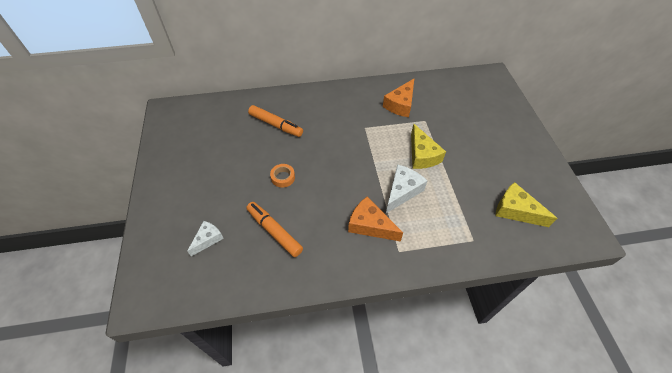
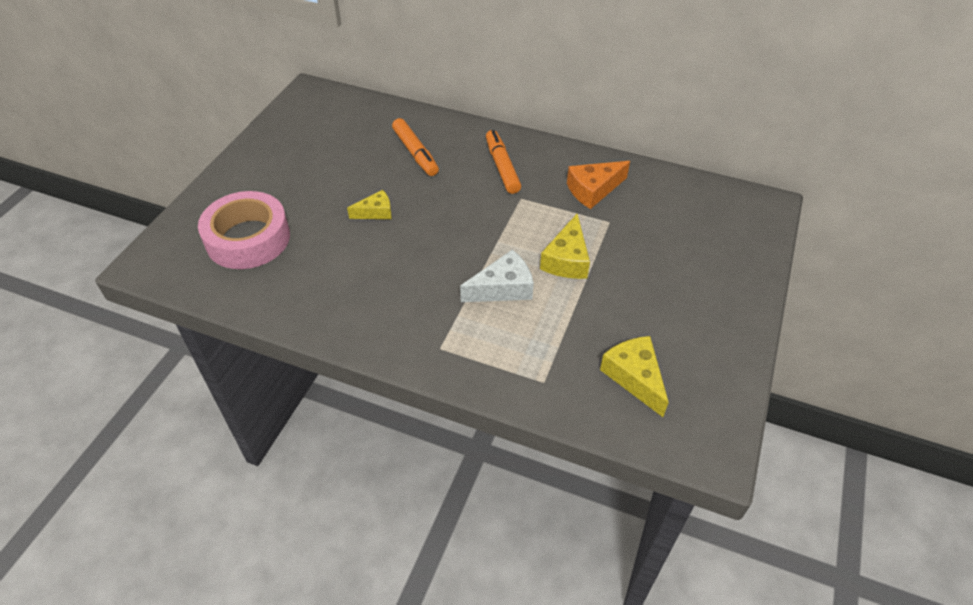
camera: 30 degrees right, 5 degrees down
(208, 239) = (248, 238): white cheese -> pink tape
(274, 231) = (320, 262): orange marker -> orange marker (502, 167)
(283, 177) = (375, 212): orange tape -> yellow cheese
(370, 225) = (431, 306): orange cheese -> none

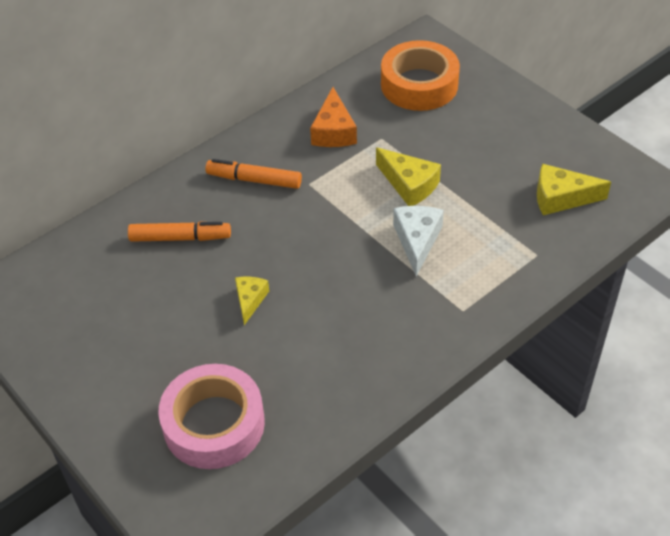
camera: 60 degrees left, 0 degrees up
(699, 222) = (419, 84): none -> orange tape

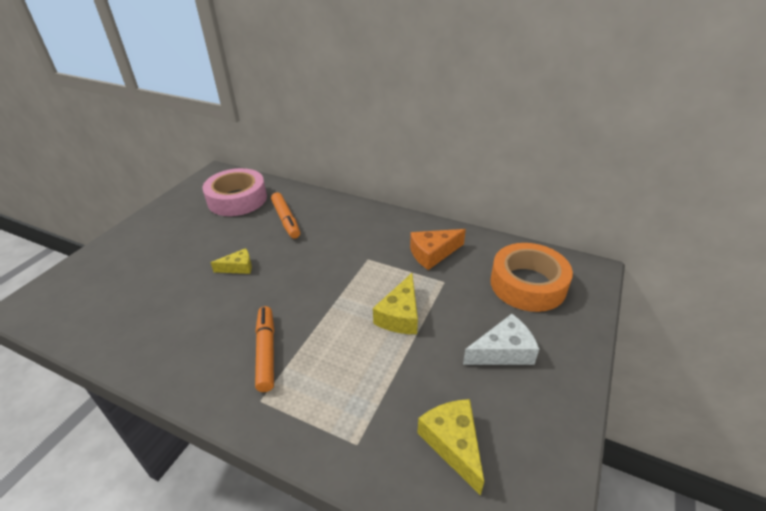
camera: 65 degrees right, 10 degrees down
(214, 424) = (120, 287): pink tape -> pink tape (237, 199)
(254, 180) = (356, 232): orange marker -> orange marker (266, 352)
(417, 241) = (335, 341): white cheese -> white cheese (503, 351)

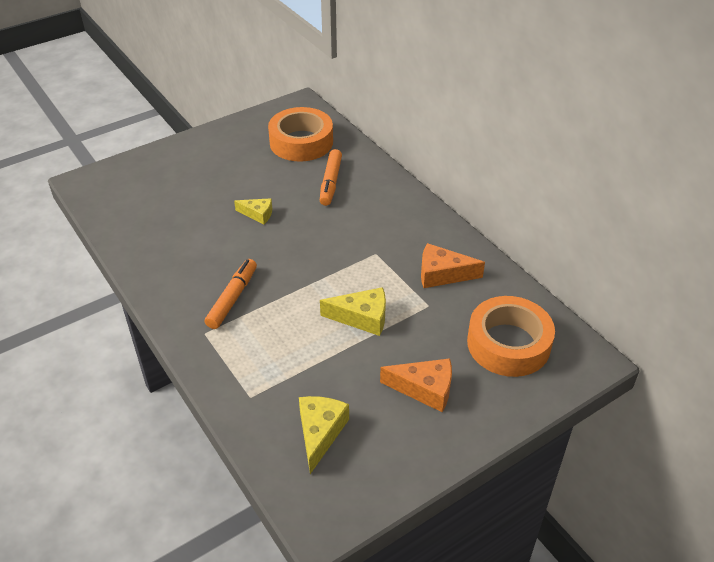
camera: 30 degrees right, 5 degrees up
(237, 199) = (301, 142): pink tape -> orange tape
(400, 315) = (362, 318): yellow cheese -> yellow cheese turned 135 degrees counterclockwise
(503, 351) = (425, 389): white cheese -> orange cheese

